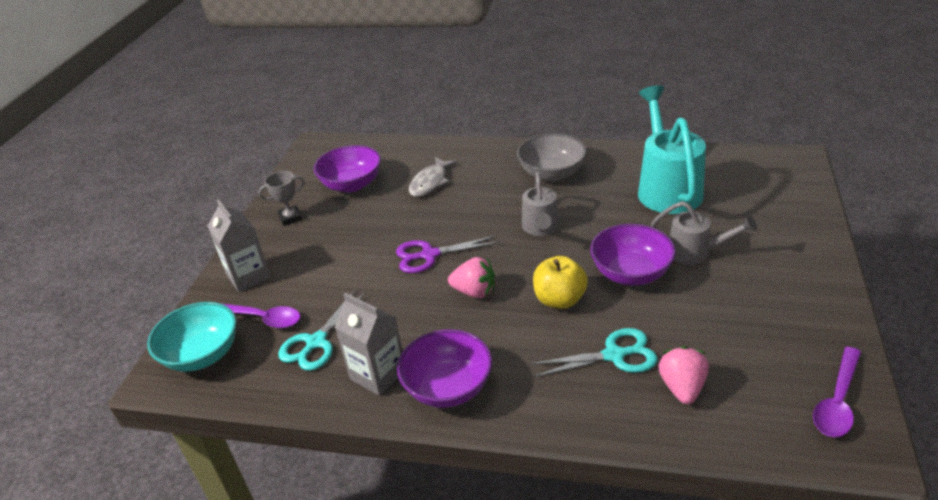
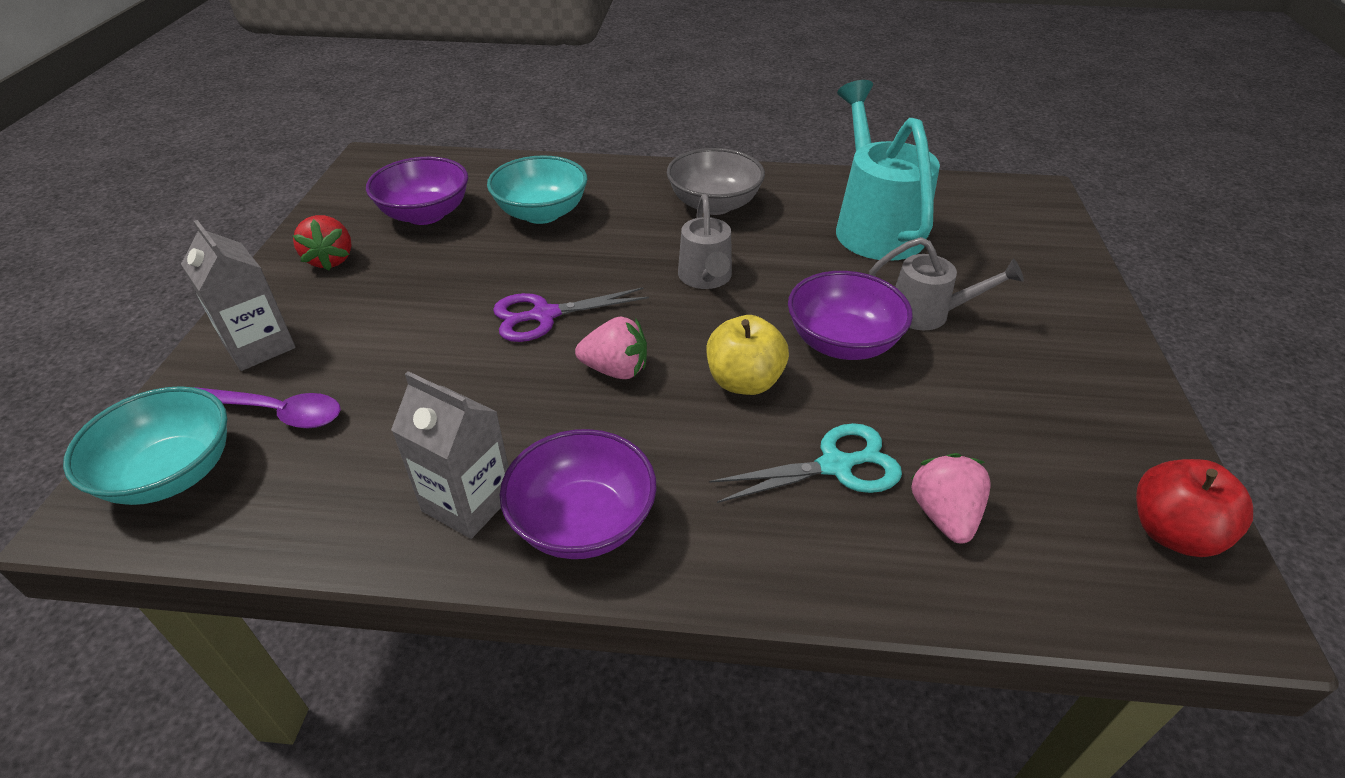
camera: 10 degrees left, 5 degrees up
(290, 218) = (330, 260): grey trophy -> red strawberry
(316, 342) = (366, 450): turquoise scissors -> none
(430, 182) = (541, 213): grey fish -> turquoise bowl
(837, 401) = (1172, 532): purple spoon -> red apple

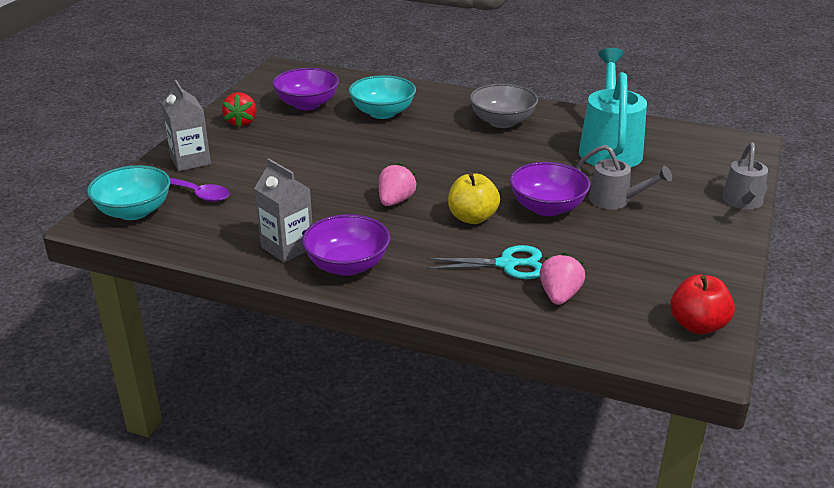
camera: 15 degrees right, 10 degrees down
(544, 315) = (363, 168): purple scissors -> none
(616, 370) = (395, 201): pink strawberry -> pink strawberry turned 90 degrees counterclockwise
(706, 278) = (475, 162): grey watering can -> grey watering can (743, 202)

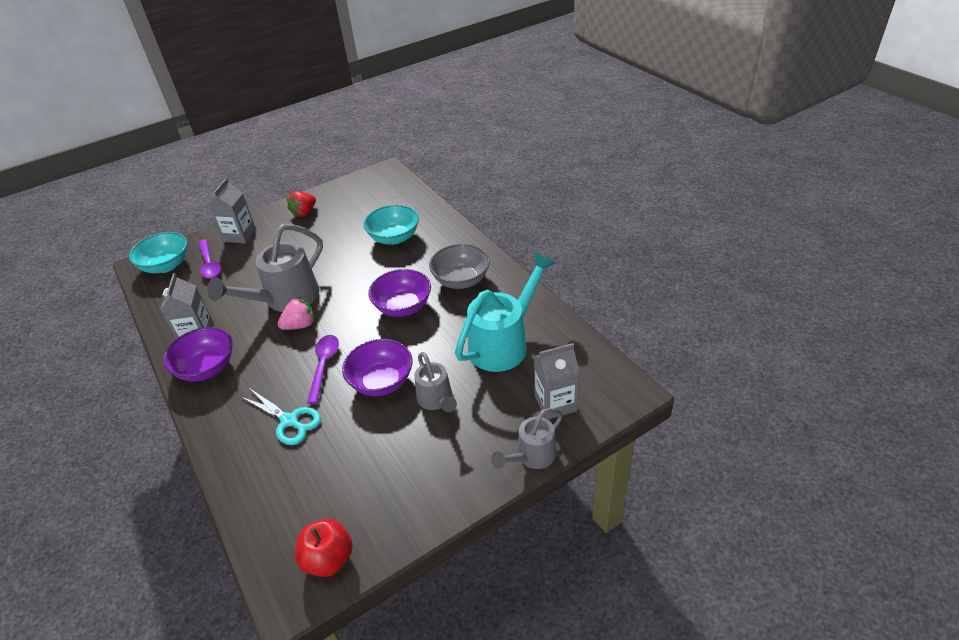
camera: 40 degrees right, 10 degrees up
(307, 104) = (359, 211): purple bowl -> purple bowl (403, 307)
(343, 189) = (285, 299): none -> grey watering can
(472, 218) = (324, 365): yellow apple -> purple spoon
(559, 295) = (282, 470): pink strawberry -> none
(709, 168) = (555, 403): none -> grey carton

